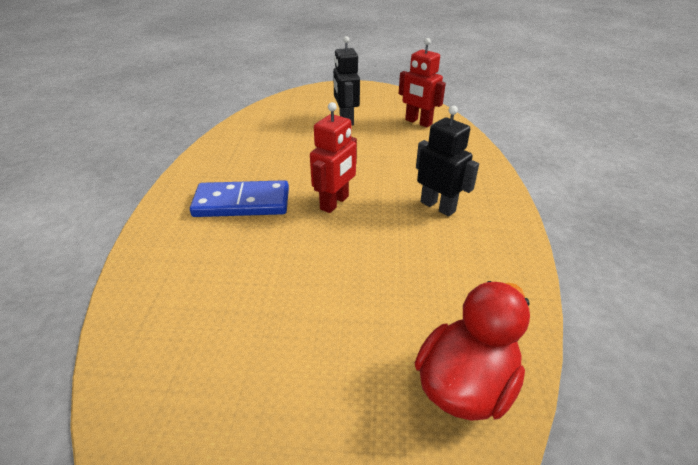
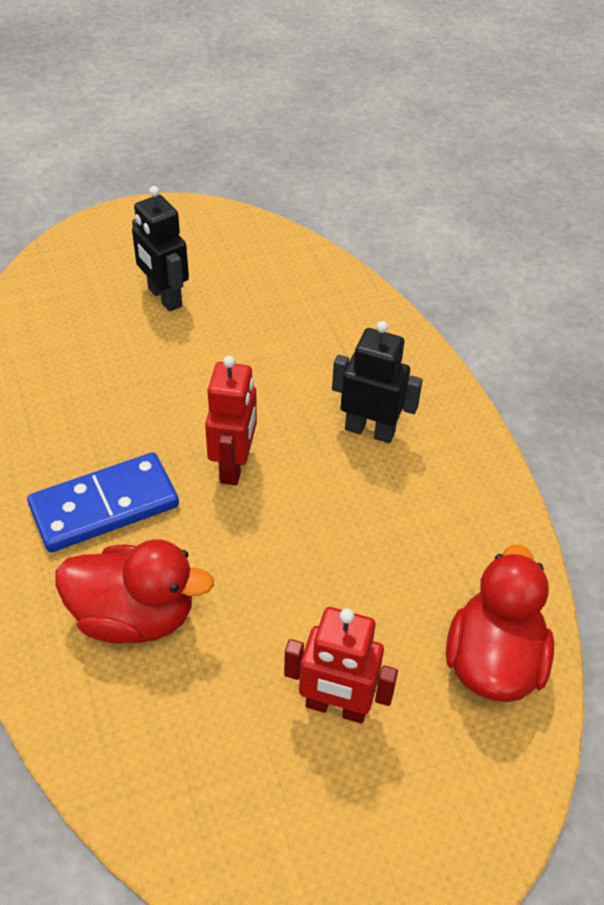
camera: 25 degrees left, 10 degrees up
(215, 265) = (134, 616): none -> red duck
(418, 122) = (276, 275): red robot -> red robot (336, 707)

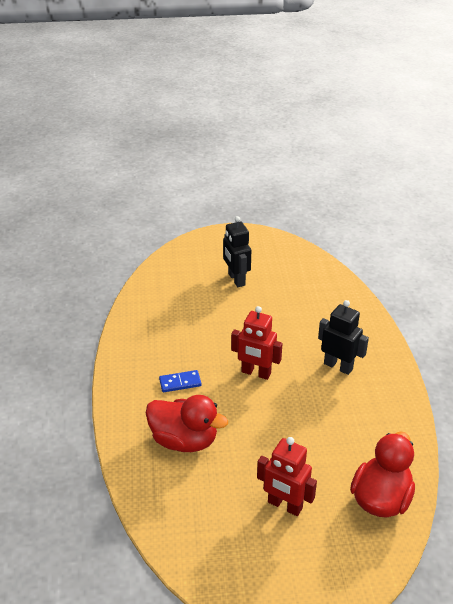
camera: 15 degrees right, 10 degrees down
(104, 506) = (180, 383): blue domino -> blue domino, size x0.52
(234, 465) = (256, 373): red robot -> red robot turned 90 degrees clockwise

